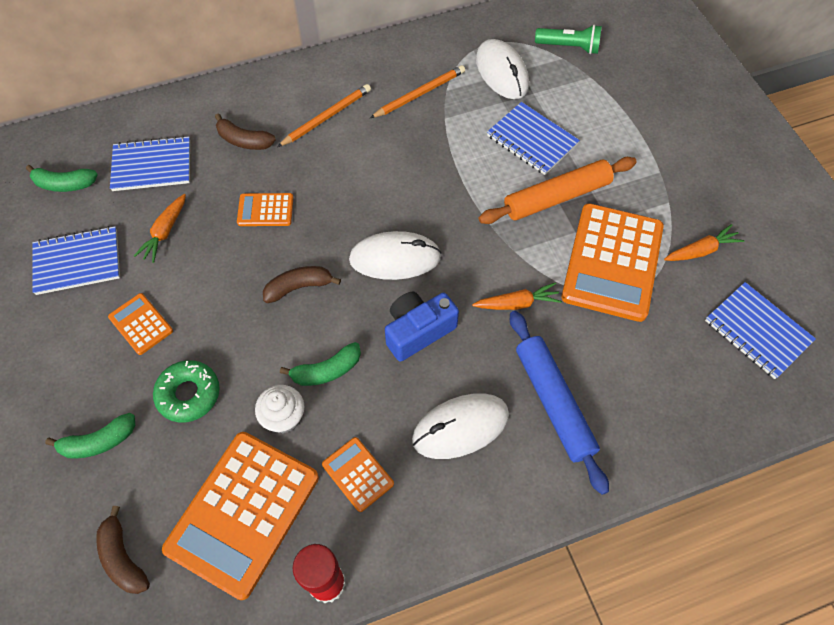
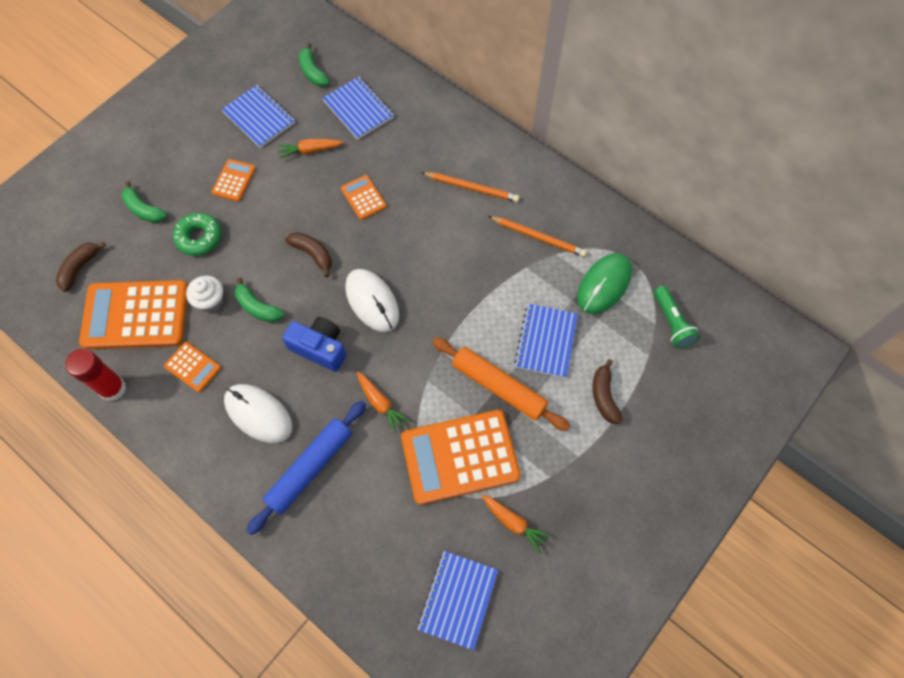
camera: 60 degrees right, 5 degrees up
(244, 140) = (415, 149): brown banana -> brown banana (604, 396)
(358, 474) = (192, 367): orange calculator -> orange calculator turned 105 degrees clockwise
(502, 72) = (604, 284): white mouse -> green mouse

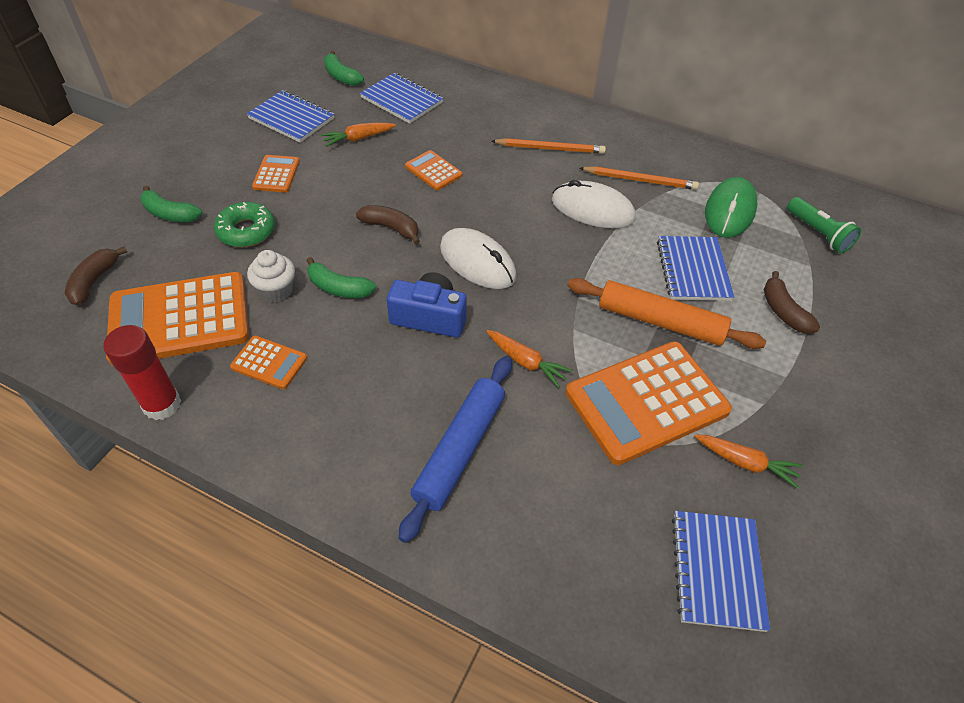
camera: 15 degrees left, 15 degrees down
(258, 414) = (371, 400): white mouse -> white mouse (592, 209)

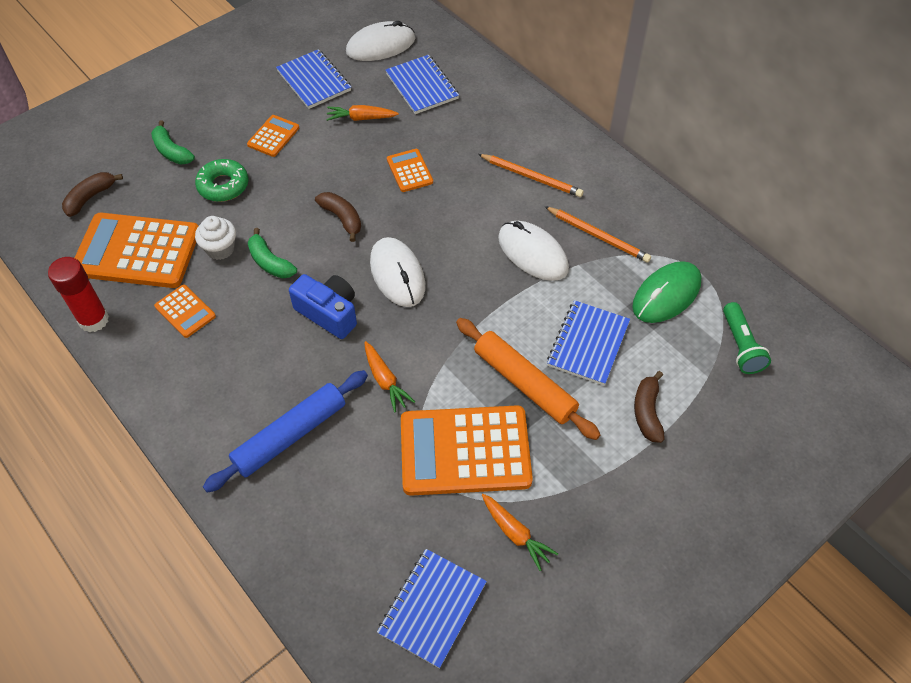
camera: 25 degrees right, 5 degrees up
(341, 76) = (380, 45): green banana -> white mouse

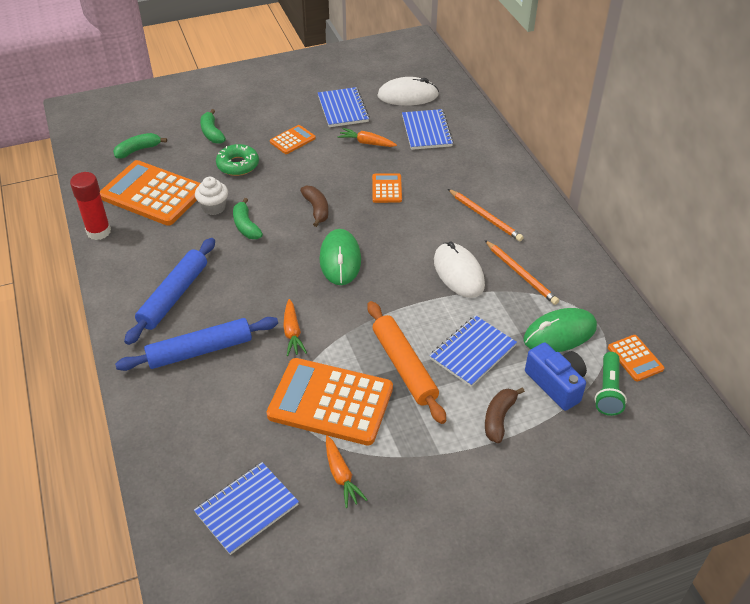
camera: 20 degrees right, 10 degrees down
(90, 197) = (138, 150): brown banana -> green banana
(185, 311) = (166, 243): orange calculator -> orange calculator (635, 358)
(226, 376) = (174, 296): none -> blue rolling pin
(329, 313) = (273, 273): blue camera -> blue camera (556, 384)
(397, 274) = (340, 259): white mouse -> green mouse

